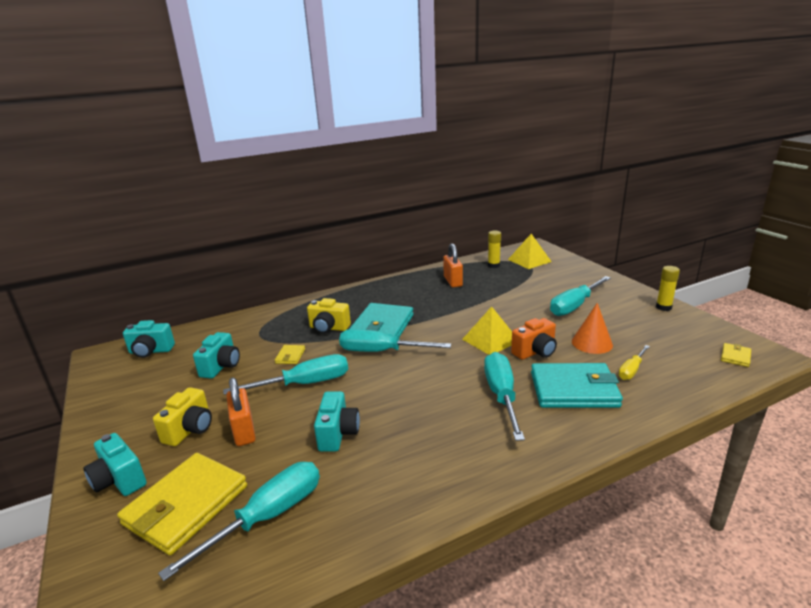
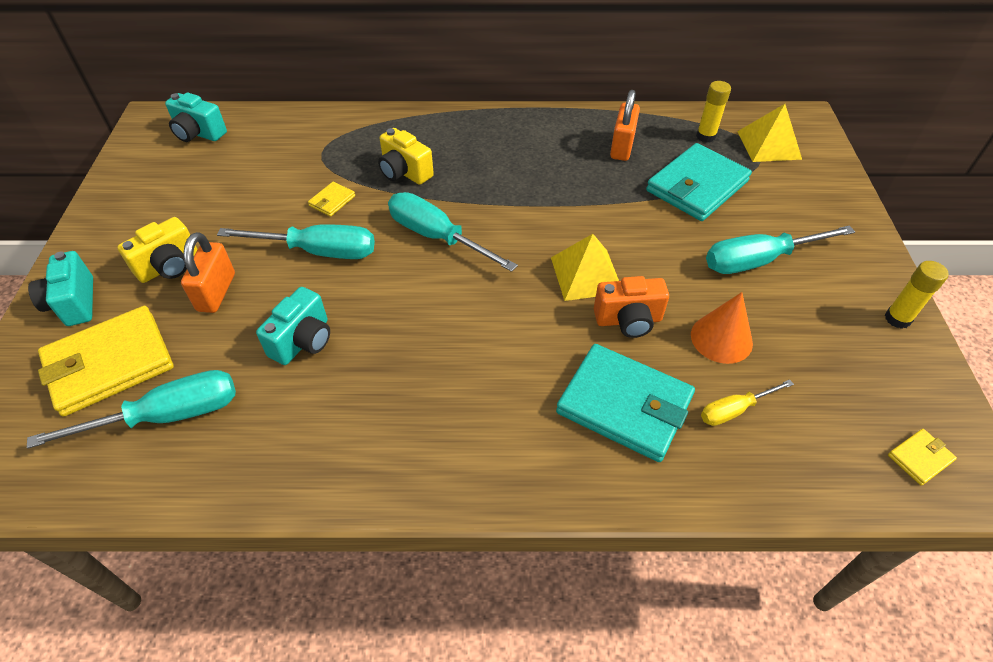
camera: 25 degrees right, 25 degrees up
(221, 366) = (252, 187): turquoise camera -> none
(382, 327) = (468, 195): turquoise wallet -> turquoise wallet (697, 186)
(501, 395) = (525, 371): turquoise screwdriver -> none

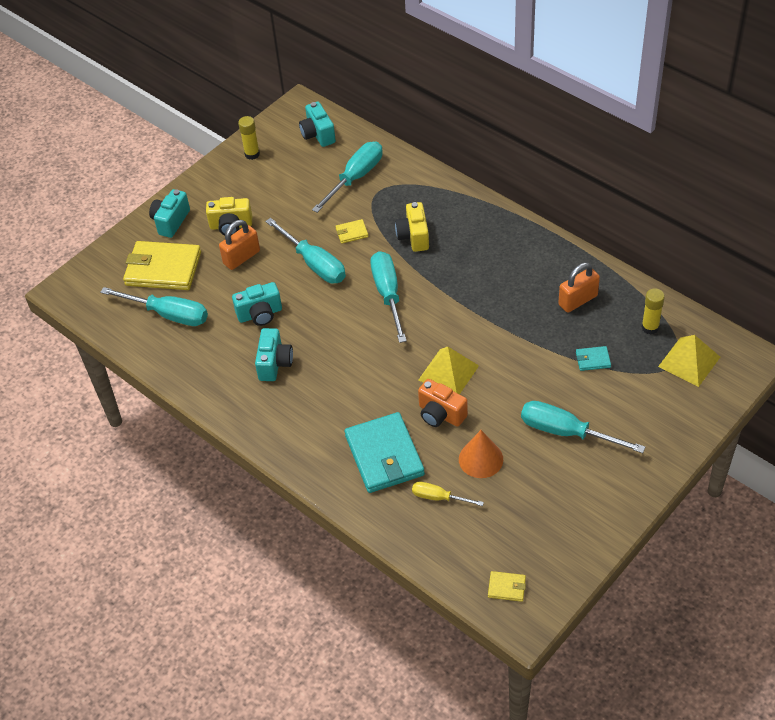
camera: 45 degrees right, 0 degrees up
(283, 151) = (355, 178): none -> turquoise screwdriver
(379, 386) = (274, 363): none -> turquoise camera
(697, 186) = (593, 360): turquoise wallet -> turquoise wallet, size x0.43
(897, 319) = (604, 520): yellow glue stick -> yellow glue stick (252, 154)

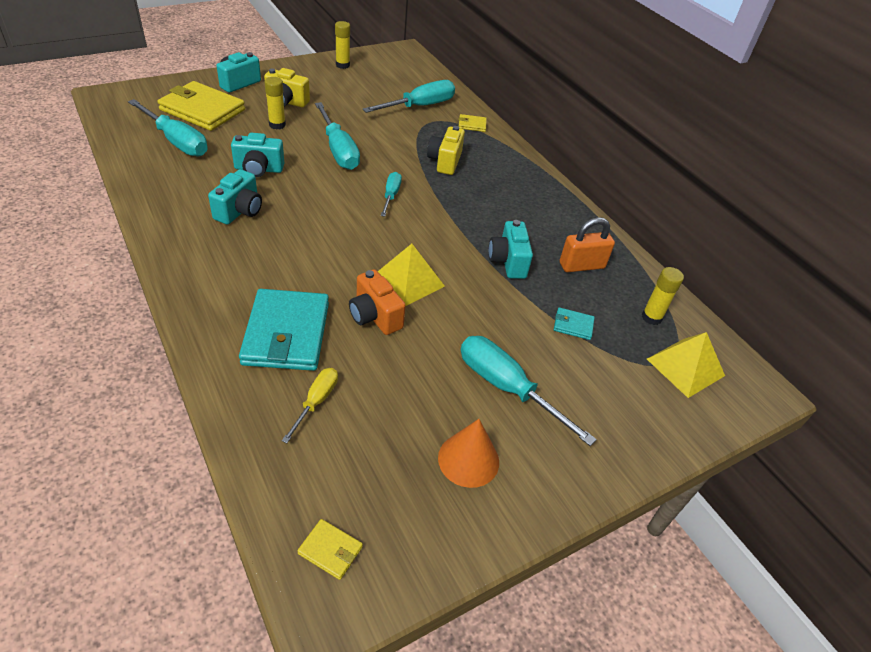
camera: 10 degrees right, 5 degrees down
(241, 257) = (277, 125): orange padlock -> yellow glue stick
(318, 134) = (407, 71): turquoise camera -> turquoise camera (508, 261)
(352, 233) = (389, 140): yellow wallet -> yellow wallet (472, 125)
(388, 294) = (391, 195): turquoise screwdriver -> turquoise screwdriver, size x0.56
(438, 497) = (316, 401): yellow screwdriver -> yellow screwdriver turned 75 degrees clockwise
(480, 459) = (391, 378): orange cone -> orange cone (468, 459)

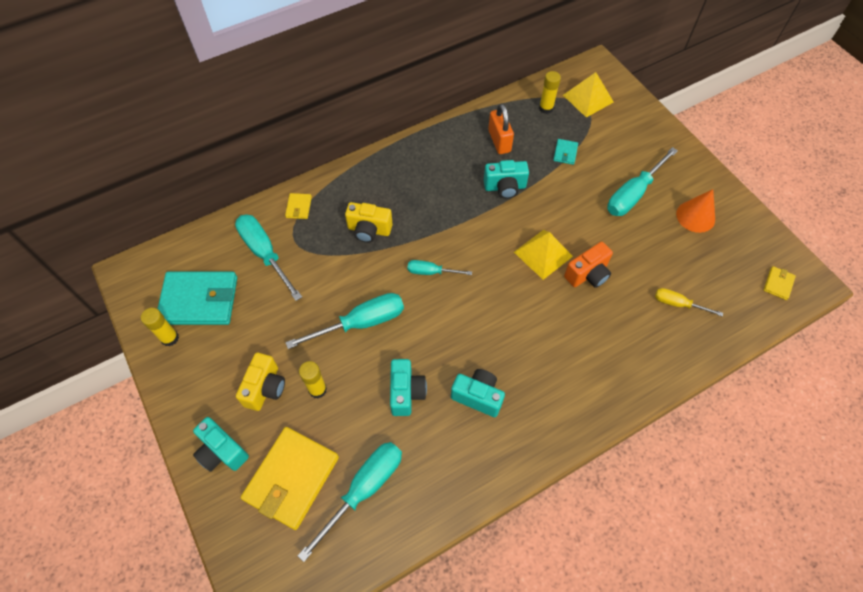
camera: 85 degrees left, 15 degrees up
(286, 333) = (621, 332): turquoise wallet -> turquoise wallet (199, 300)

